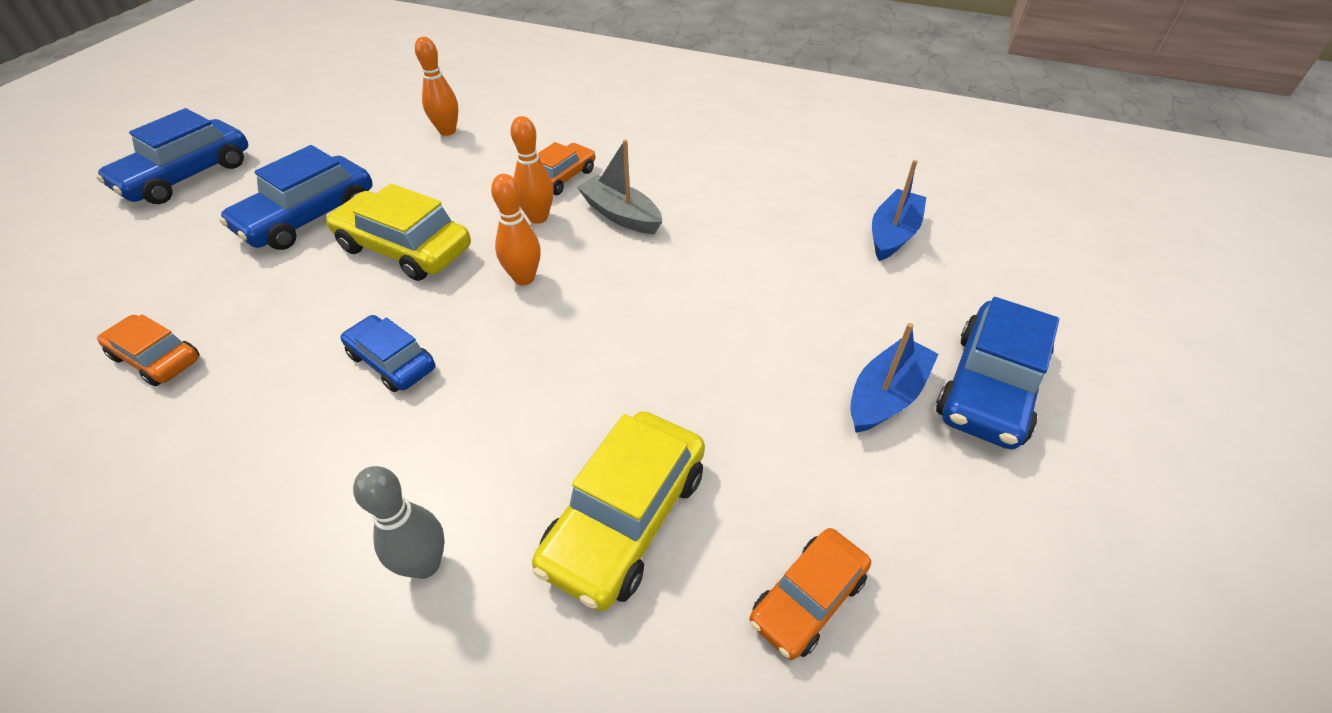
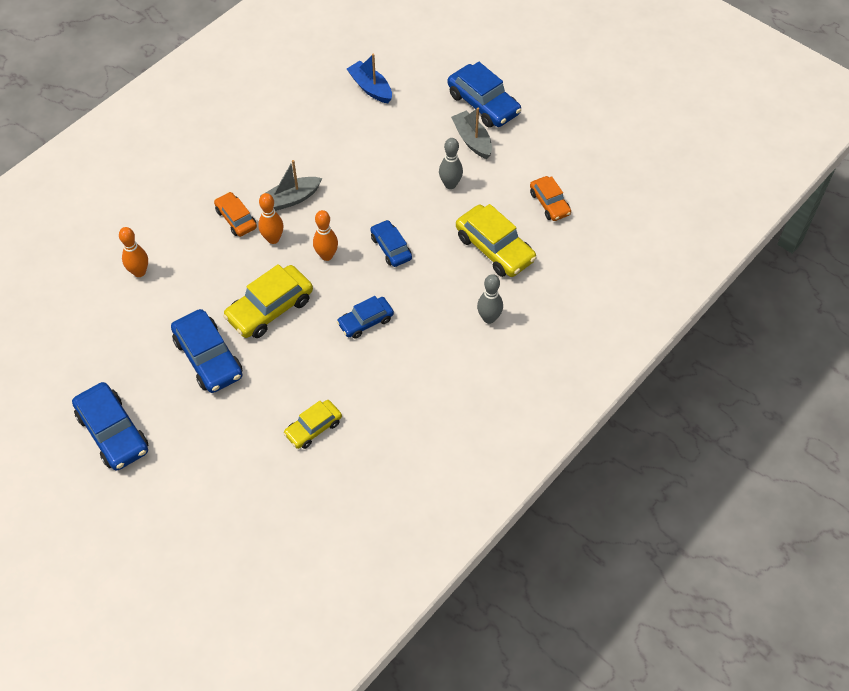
camera: 70 degrees left, 10 degrees up
(157, 358) = (313, 428): orange car -> yellow car
(566, 350) = (391, 248): none -> blue car
(755, 392) = (450, 184): none -> grey bowling pin
(885, 395) = (472, 140): blue boat -> grey boat

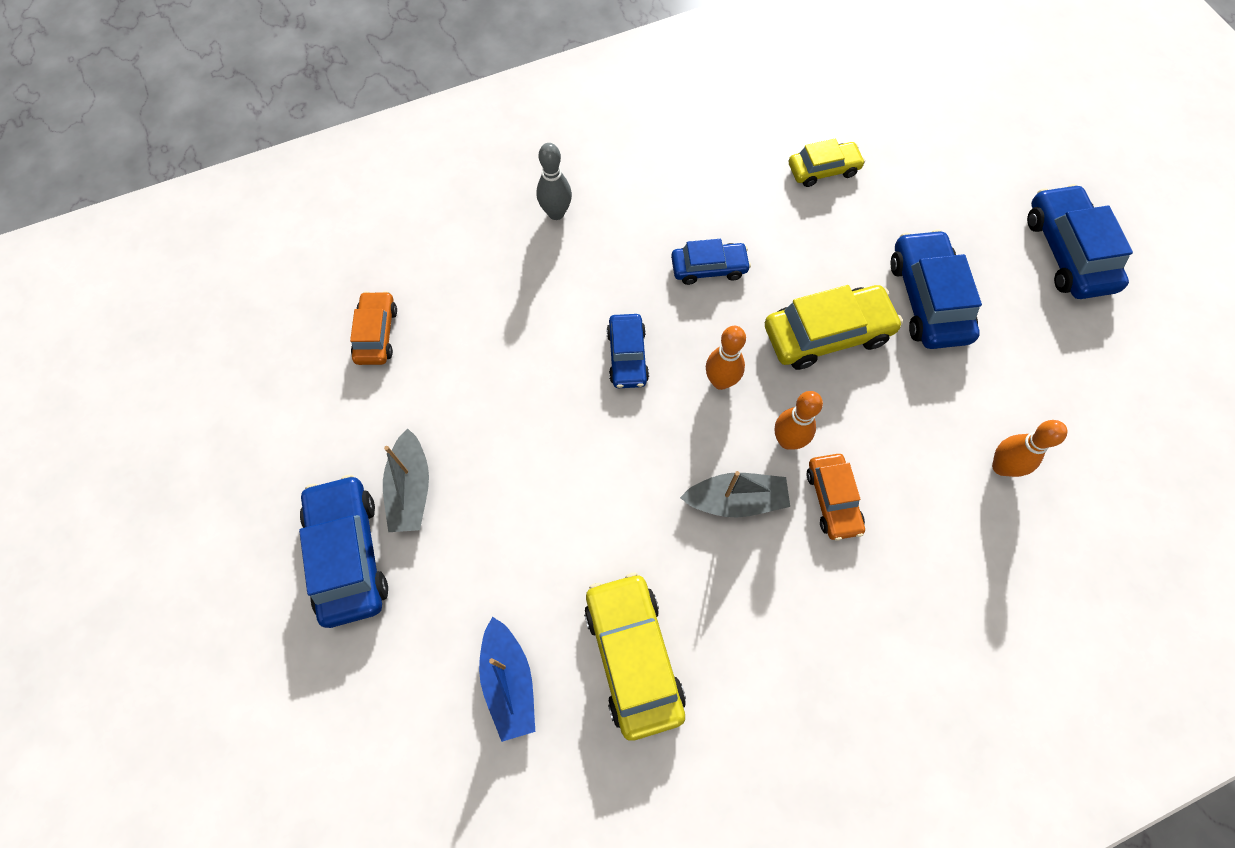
camera: 155 degrees left, 10 degrees up
(450, 184) = (490, 423): grey bowling pin -> none
(495, 248) = (491, 299): yellow car -> yellow car (633, 656)

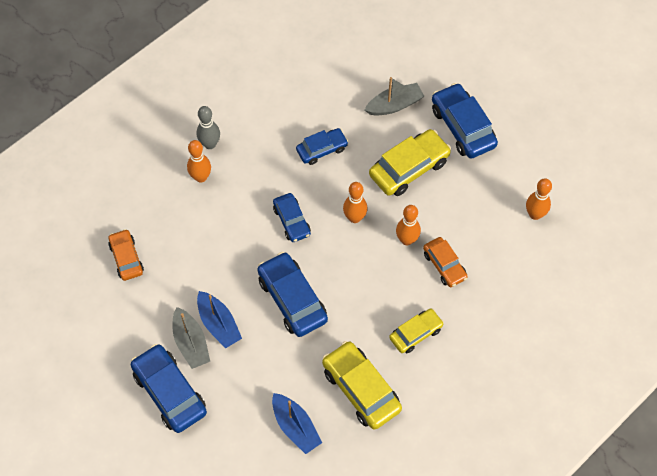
camera: 20 degrees left, 5 degrees down
(462, 474) = (218, 324): none -> blue boat
(525, 254) = (201, 177): none -> orange bowling pin
(736, 500) = (388, 284): grey boat -> grey boat (394, 105)
(823, 169) = (371, 62): yellow car -> yellow car (415, 333)
(1067, 252) = (537, 71): blue car -> blue car (292, 299)

